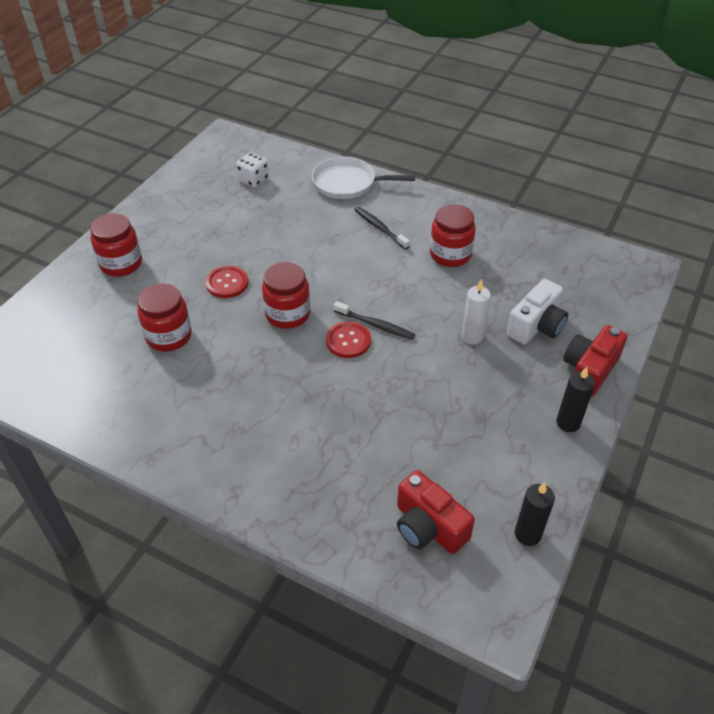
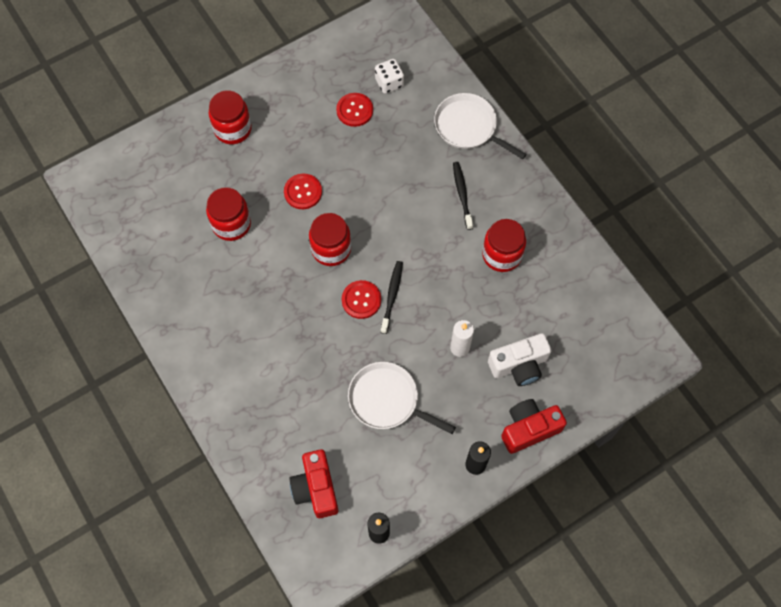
camera: 30 degrees right, 20 degrees up
(235, 208) = (354, 110): none -> red button
(375, 325) = (392, 296): black toothbrush -> black toothbrush turned 135 degrees counterclockwise
(438, 410) = (387, 400): none -> white pan

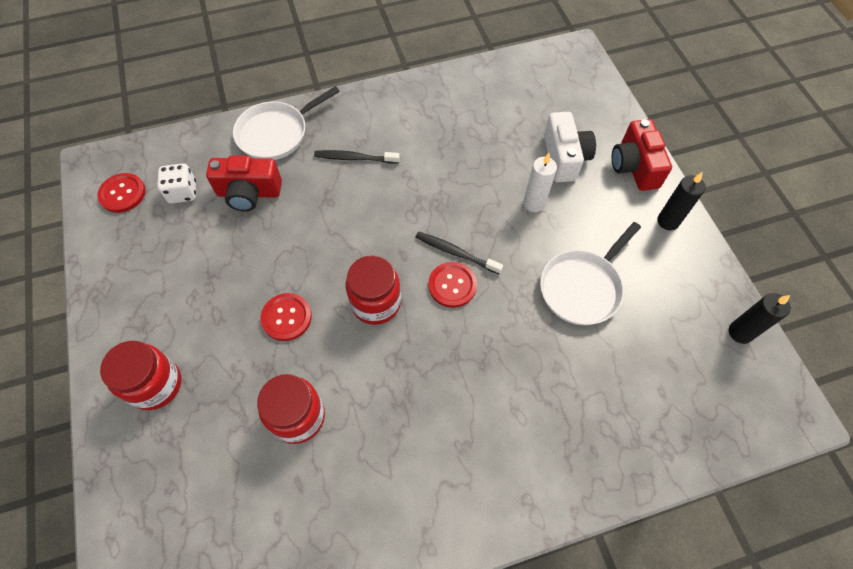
camera: 75 degrees left, 5 degrees down
(316, 488) = (682, 389): red camera -> red camera (249, 193)
(354, 110) = (201, 235): red button -> red button (122, 194)
(501, 255) = (437, 142): red jar -> none

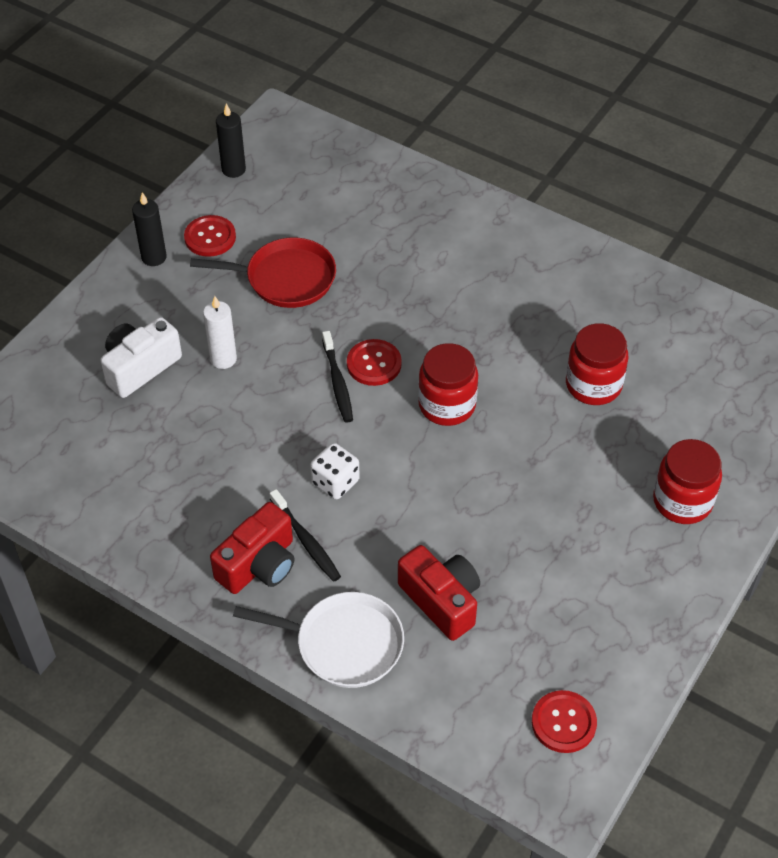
camera: 130 degrees left, 10 degrees down
(183, 192) = (503, 664): white dice -> white dice (335, 482)
(286, 317) = (528, 458): red button -> red button (210, 237)
(582, 287) = (286, 278): white pan -> red pan
(634, 166) = (103, 310): red camera -> red camera (259, 564)

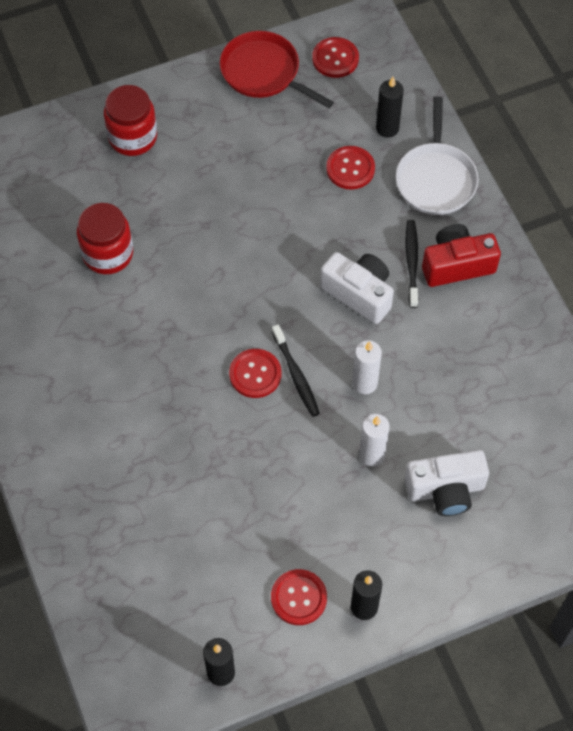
camera: 145 degrees left, 10 degrees up
(271, 409) = (364, 383): none -> white candle
(286, 278) = (264, 505): red pan -> red pan (263, 72)
(335, 482) = (359, 293): white dice -> white camera
(337, 382) = (296, 375): black toothbrush -> black toothbrush turned 135 degrees clockwise
(344, 644) = (435, 179): white pan -> white pan turned 135 degrees counterclockwise
(439, 671) = (387, 128): none -> black candle
(441, 601) = (350, 169): red camera -> red button
(447, 405) = (229, 304): red jar -> none

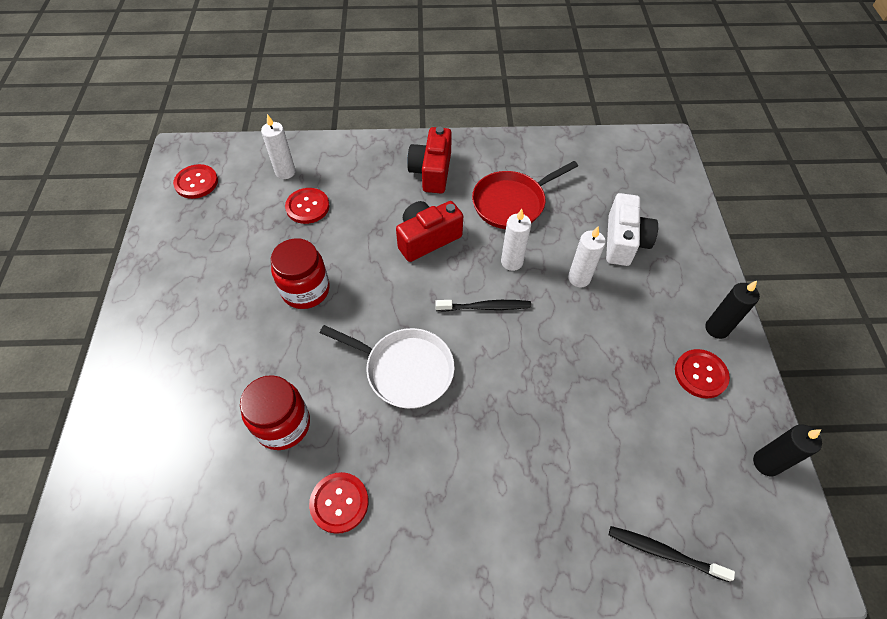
camera: 70 degrees left, 5 degrees down
(133, 137) = (165, 359): red jar -> red jar (305, 290)
(255, 374) = (472, 338): red button -> red button (339, 503)
(263, 72) = (172, 234): red pan -> red pan (511, 203)
(359, 293) = (427, 239): white camera -> red camera
(387, 128) = (285, 172): black candle -> white candle
(412, 262) = (415, 197): black toothbrush -> black toothbrush (664, 552)
(435, 179) = (350, 159): white pan -> white pan (405, 370)

